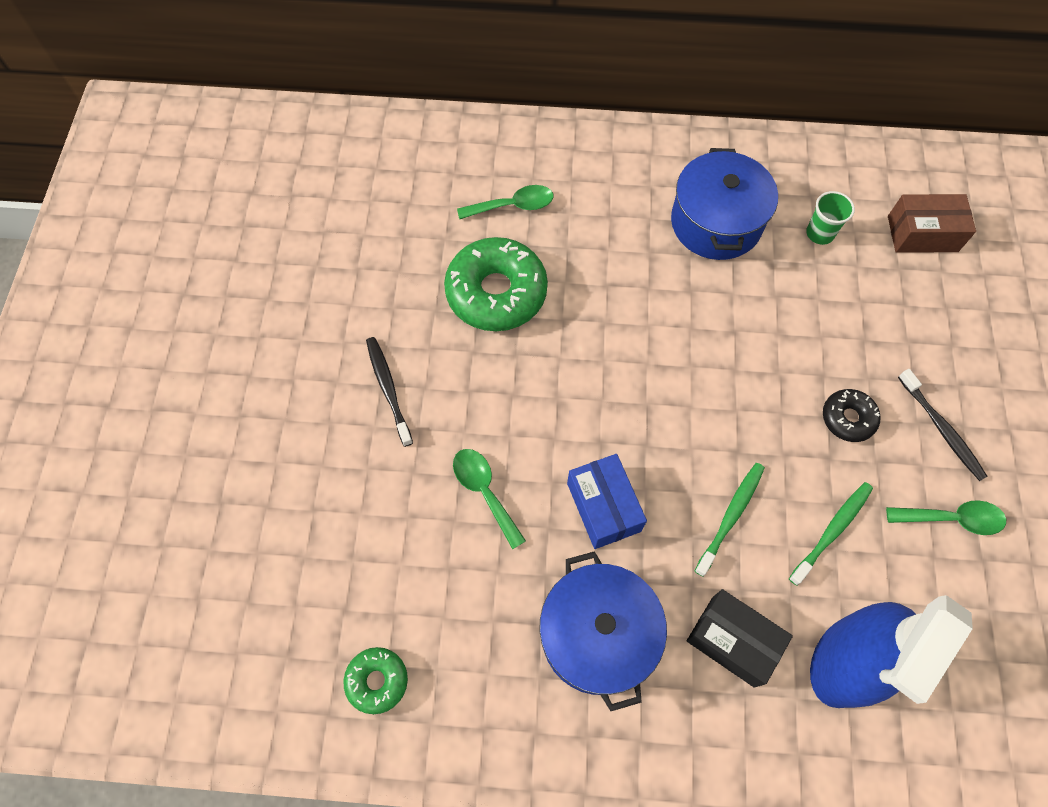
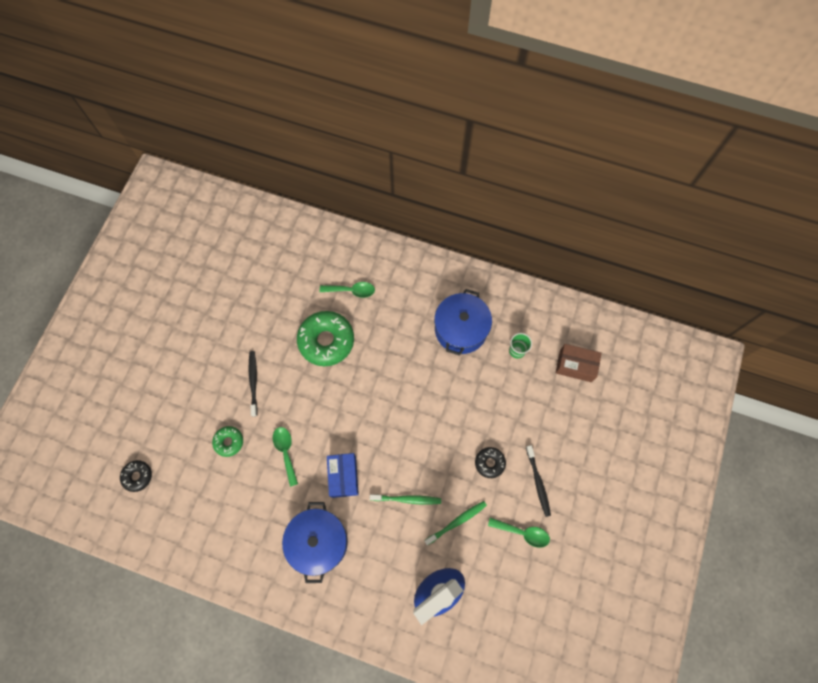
camera: 15 degrees right, 5 degrees up
(215, 608) = (137, 476): none -> black donut
(377, 681) = (205, 534): green donut -> green donut (229, 442)
(731, 516) = (407, 499): green toothbrush -> green toothbrush turned 45 degrees clockwise
(733, 641) = (384, 564): black box -> none

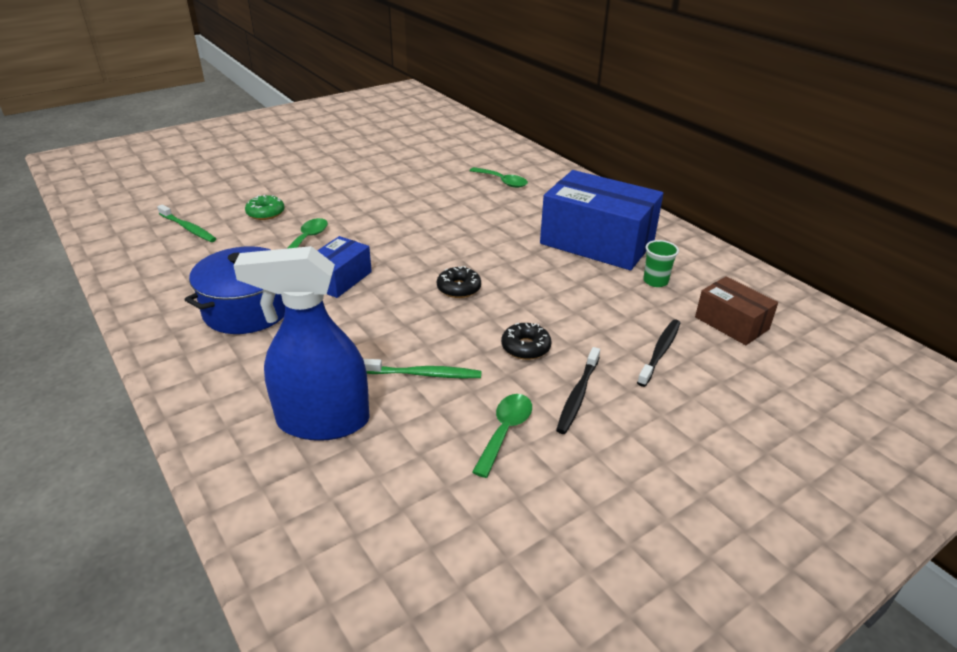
camera: 35 degrees right, 35 degrees down
(137, 476) = (163, 198): black donut -> black donut (459, 288)
(253, 382) = (339, 192): black toothbrush -> black toothbrush (660, 351)
(326, 341) = (439, 197): green donut -> none
(407, 499) = (387, 327): green toothbrush -> green toothbrush (188, 228)
(461, 329) = (597, 242): blue pot -> blue box
(523, 533) = (505, 431): green spoon -> green spoon turned 120 degrees counterclockwise

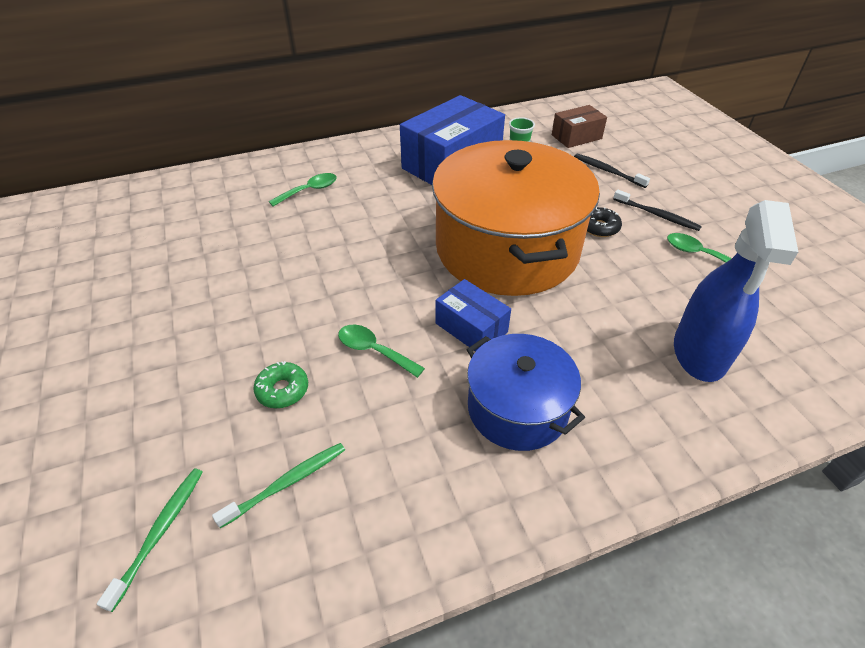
camera: 75 degrees left, 10 degrees up
(425, 374) = (634, 285): green toothbrush -> green toothbrush (160, 532)
(459, 288) = (507, 249): black donut -> orange pot

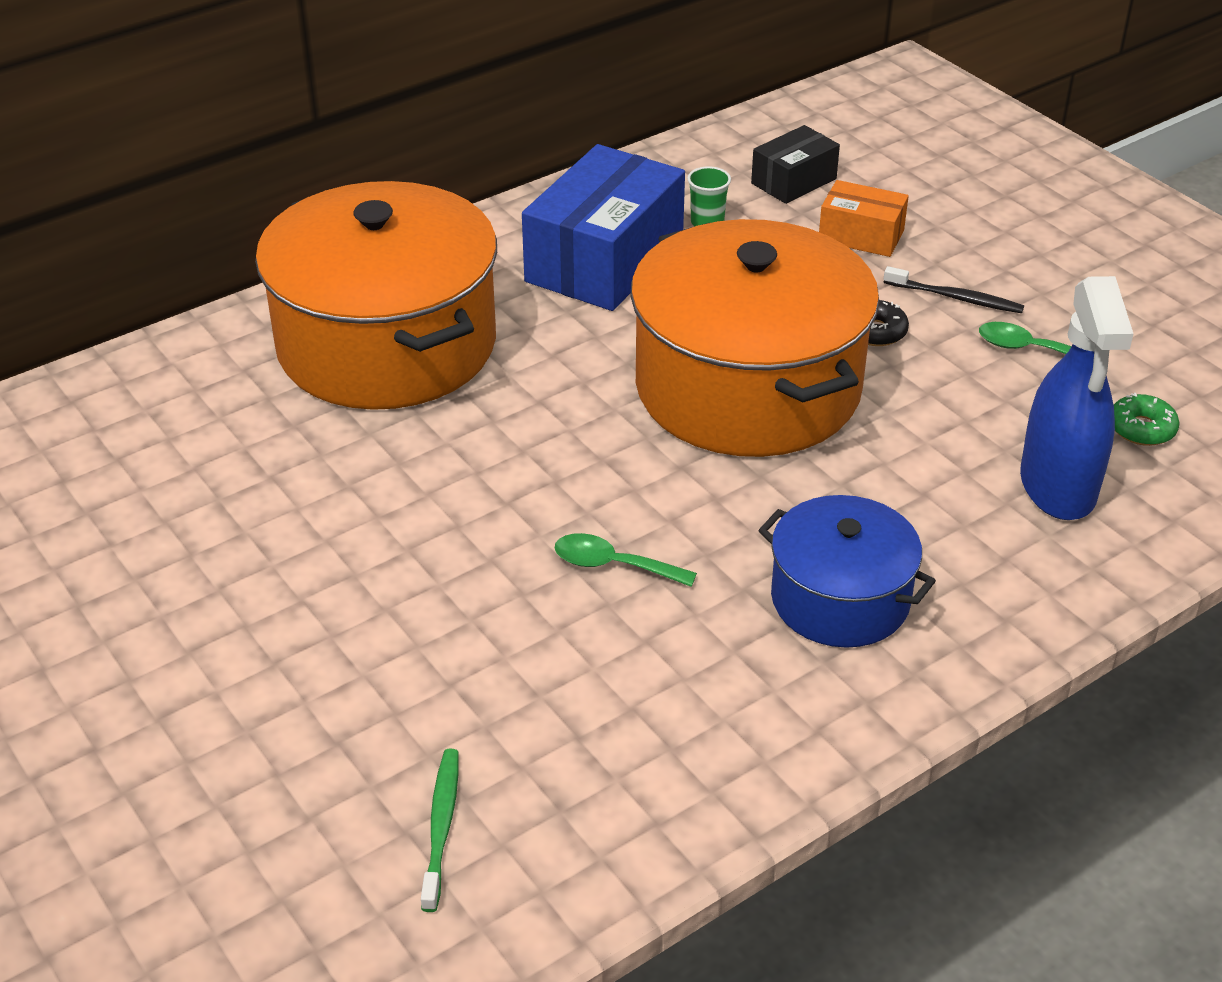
camera: 15 degrees left, 5 degrees down
(282, 390) = (509, 639): green donut -> green donut (1141, 428)
(287, 483) = (576, 742): green toothbrush -> none
(309, 190) = (387, 344): green spoon -> orange pot
(471, 327) = (739, 509): blue box -> none
(576, 137) = (793, 181): brown box -> black box
(607, 171) = (861, 235): black toothbrush -> orange box

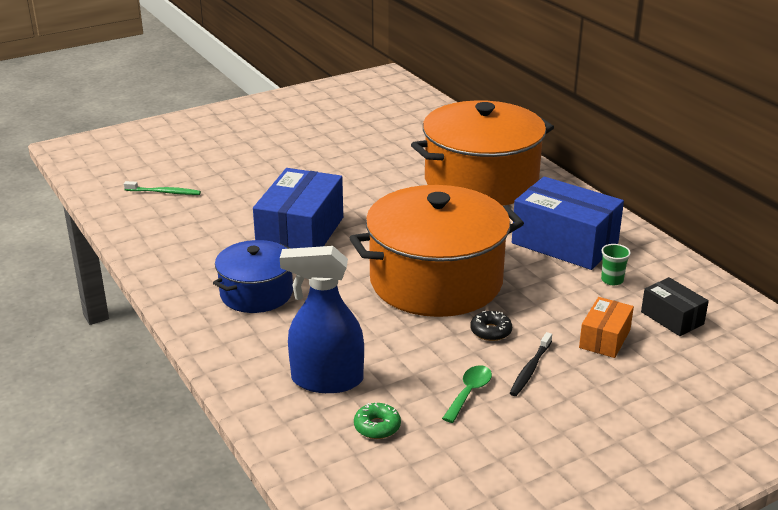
camera: 95 degrees right, 10 degrees down
(613, 565) = (300, 234): green spoon -> blue box

